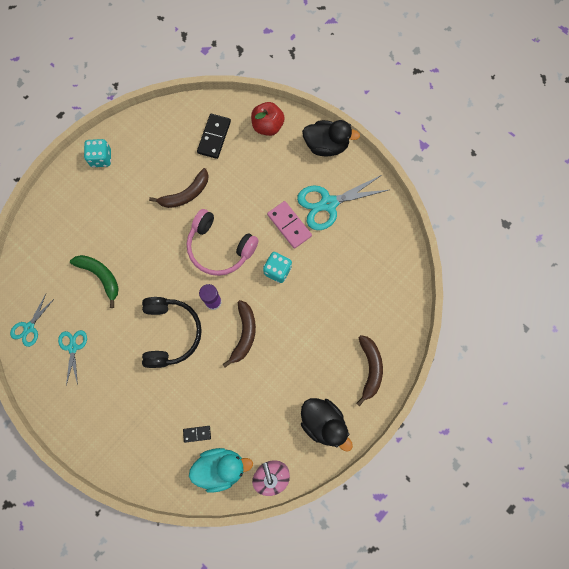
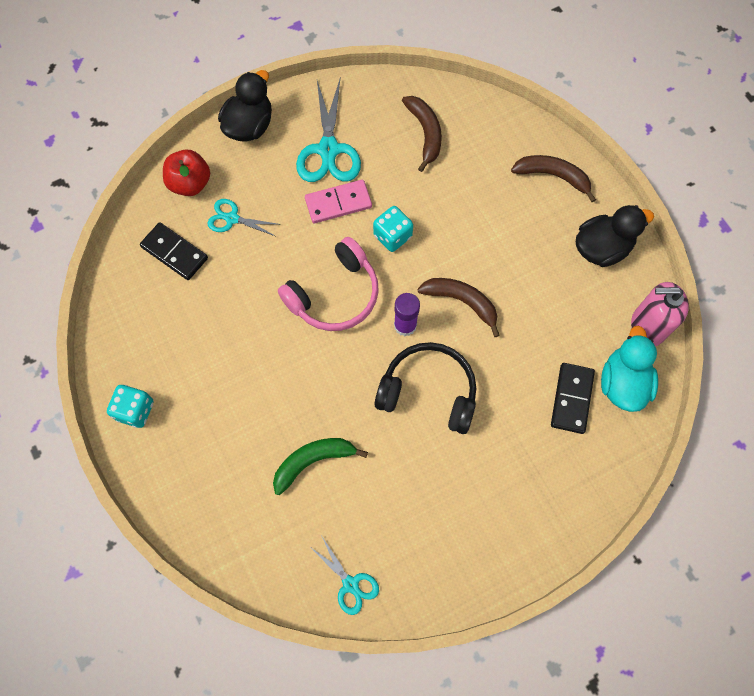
camera: 70 degrees left, 5 degrees down
(73, 347) = (402, 528): turquoise scissors -> turquoise scissors (232, 218)
(185, 194) = (241, 314): brown banana -> brown banana (425, 133)
(197, 434) = (572, 399): black domino -> black domino, size x1.85

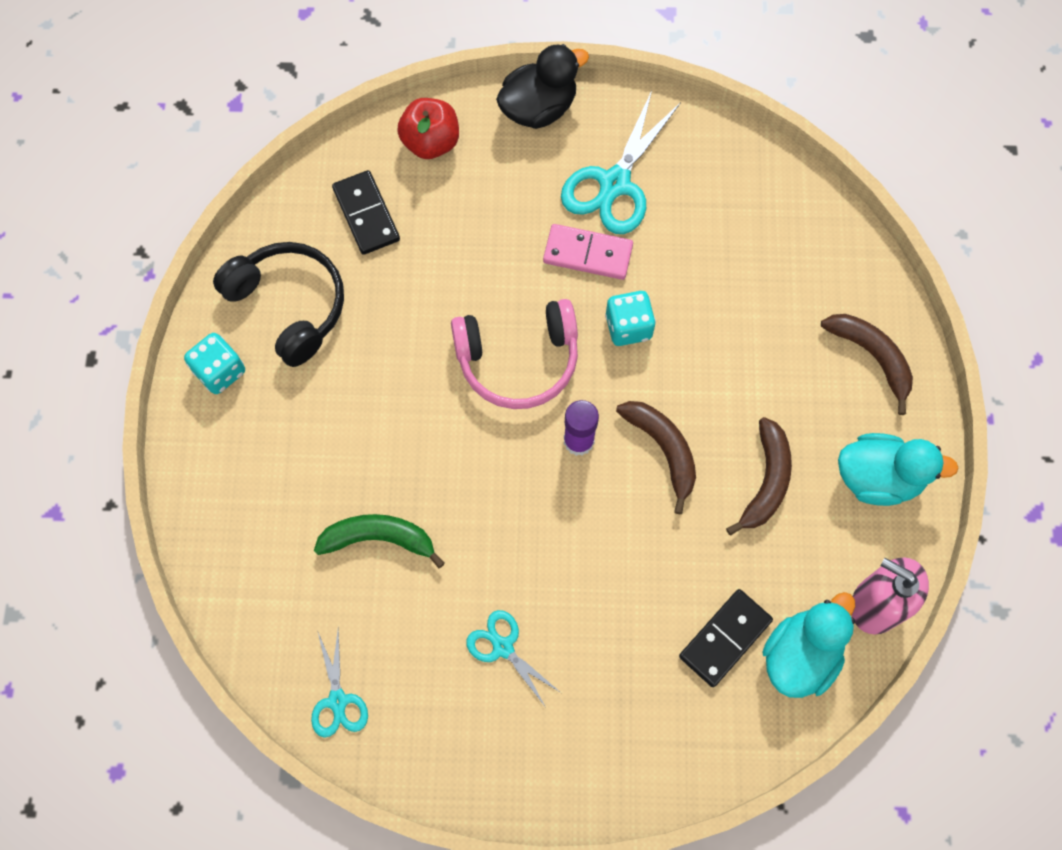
camera: 30 degrees right, 0 degrees up
(232, 218) = (454, 208): turquoise scissors -> turquoise scissors (503, 647)
(425, 133) = (744, 223): brown banana -> brown banana (766, 481)
(428, 391) = (559, 533): black headphones -> black headphones (289, 305)
(602, 248) = (878, 478): black duck -> turquoise duck

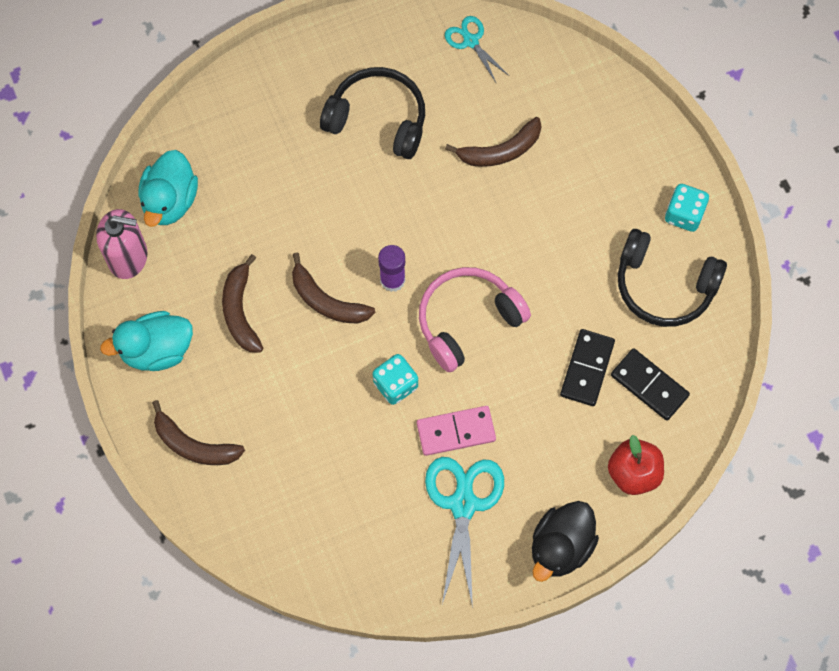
camera: 155 degrees right, 0 degrees up
(379, 538) = (500, 151): green banana -> brown banana
(503, 647) = (378, 119): turquoise scissors -> black headphones
(725, 638) = (227, 189): black domino -> black domino (587, 368)

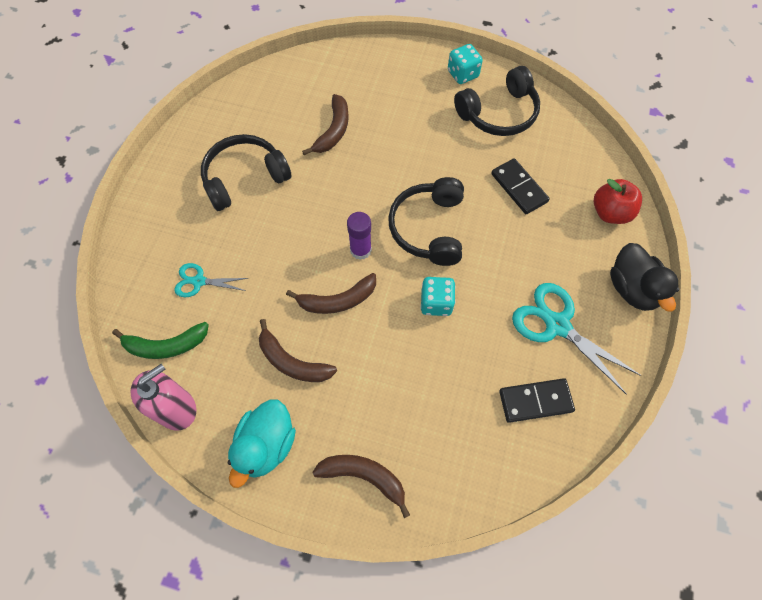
camera: 50 degrees left, 5 degrees down
(170, 200) = (166, 345): turquoise duck -> green banana
(193, 445) = (364, 477): brown banana -> brown banana turned 135 degrees counterclockwise
(456, 431) = (500, 291): pink domino -> none
(467, 320) = (428, 228): pink headphones -> black headphones
(470, 41) = (248, 96): turquoise scissors -> turquoise scissors (199, 281)
(649, 385) = (557, 164): black domino -> black domino (535, 401)

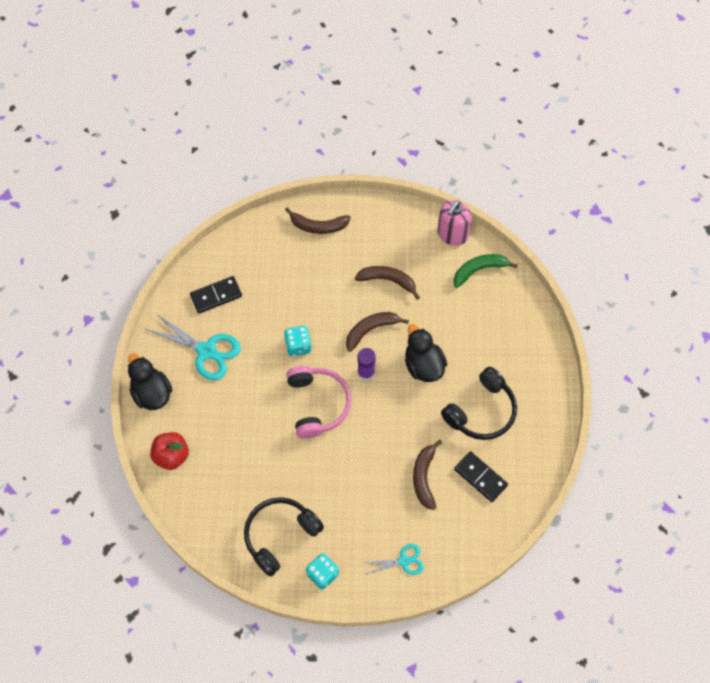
camera: 165 degrees right, 0 degrees up
(199, 281) = (478, 319): turquoise scissors -> turquoise scissors (404, 561)
(266, 445) = (385, 228): turquoise duck -> none
(289, 242) = (423, 365): none -> black duck
(428, 228) = (318, 404): black headphones -> pink headphones
(519, 188) = (250, 460): black domino -> black domino (480, 477)

